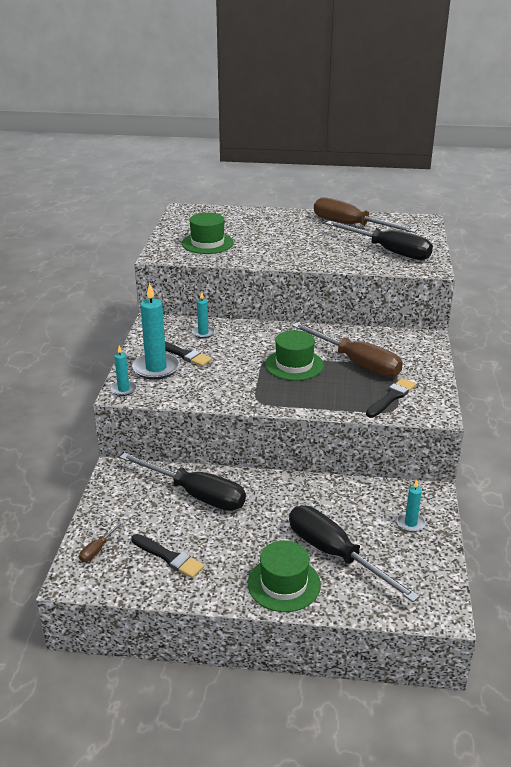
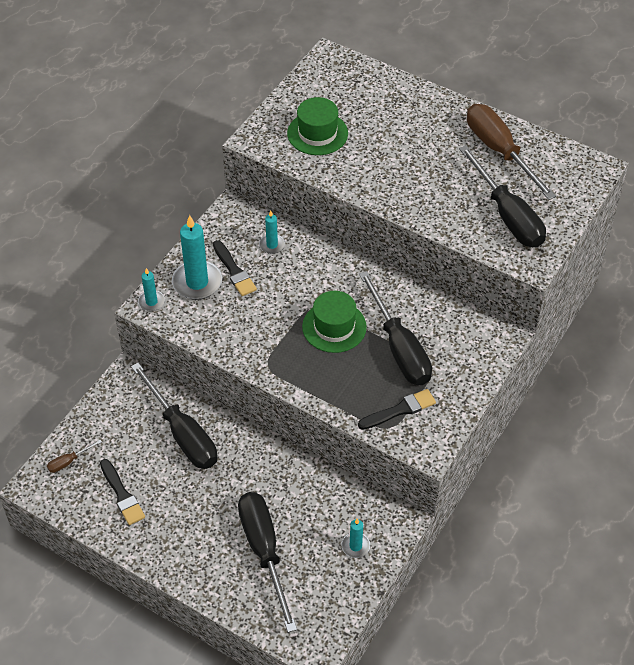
camera: 25 degrees right, 20 degrees up
(284, 584) = (201, 563): green hat -> none
(356, 363) = (399, 348): brown screwdriver -> black screwdriver

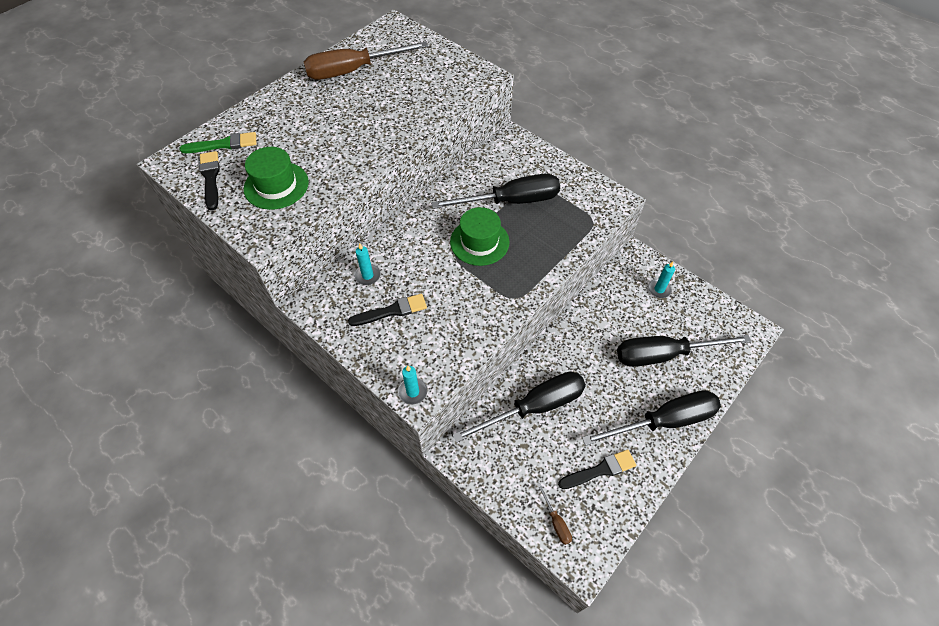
camera: 80 degrees left, 5 degrees up
(197, 282) = (397, 345): turquoise candle -> none
(360, 84) = (223, 144): none -> green brush
(400, 410) = (576, 211): black brush -> black brush (210, 178)
(507, 215) = (428, 79): black screwdriver -> black screwdriver (664, 421)

